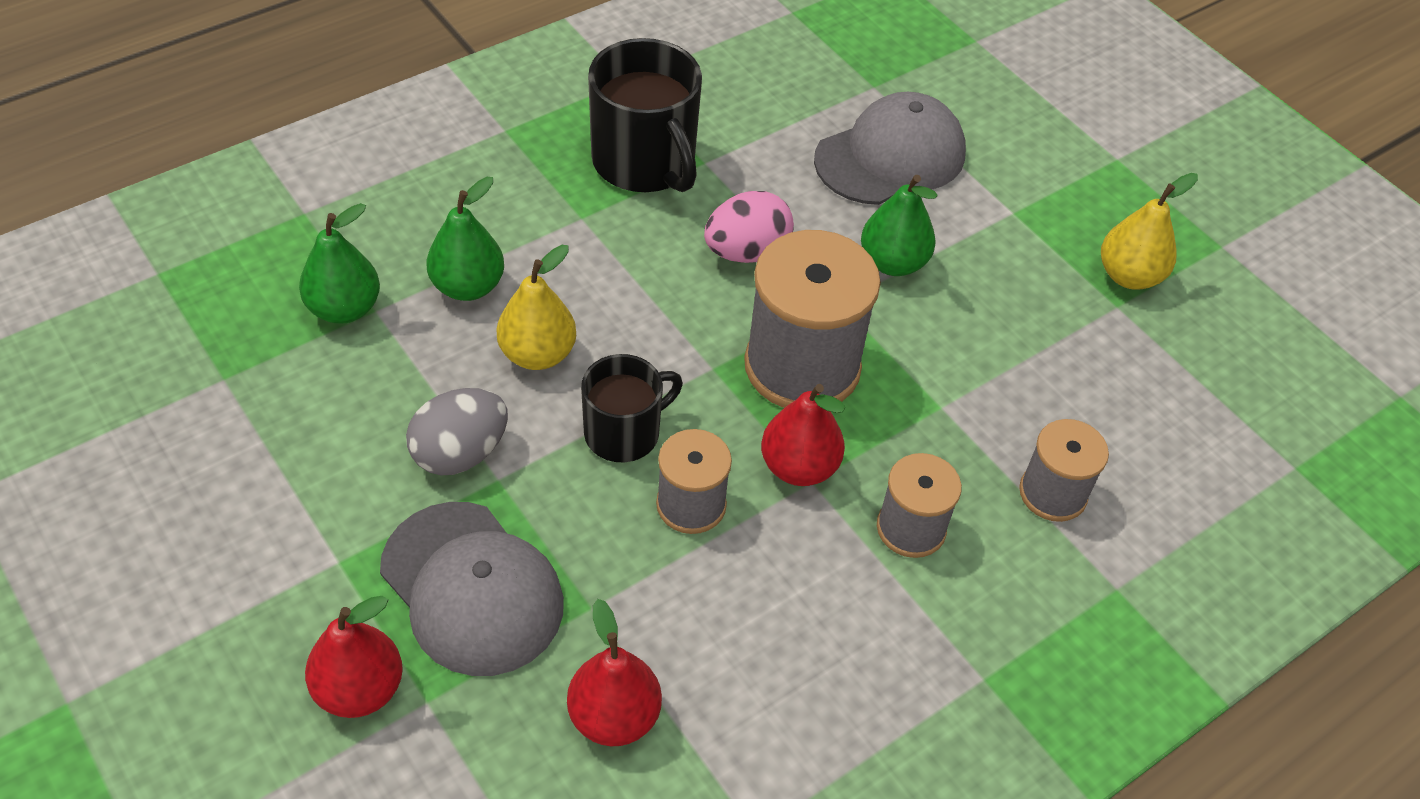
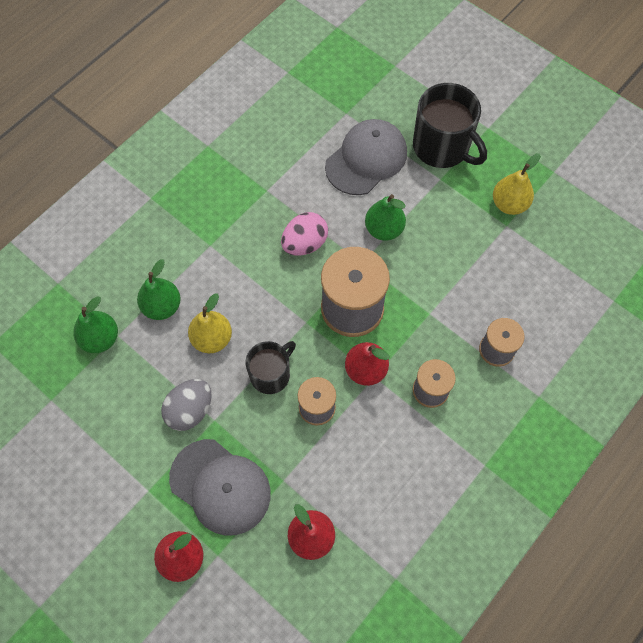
camera: 10 degrees left, 15 degrees up
(645, 162) = (234, 199): black mug -> black mug (442, 147)

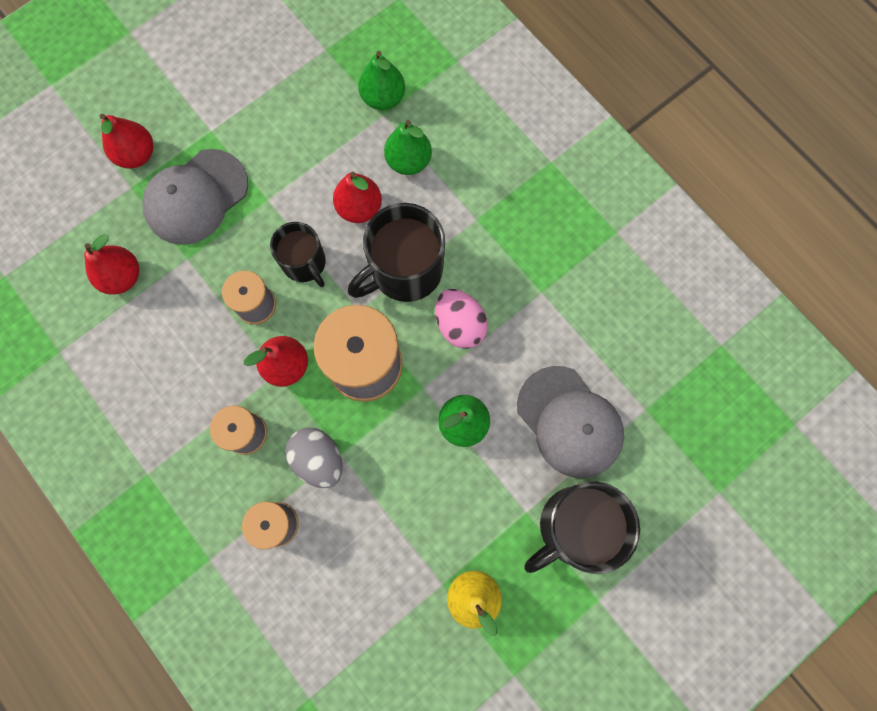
camera: 100 degrees right, 10 degrees up
(190, 410) = (283, 177): grey egg -> grey egg (318, 459)
(212, 339) = (359, 208): yellow pear -> red pear
(264, 292) = (404, 270): none -> black mug

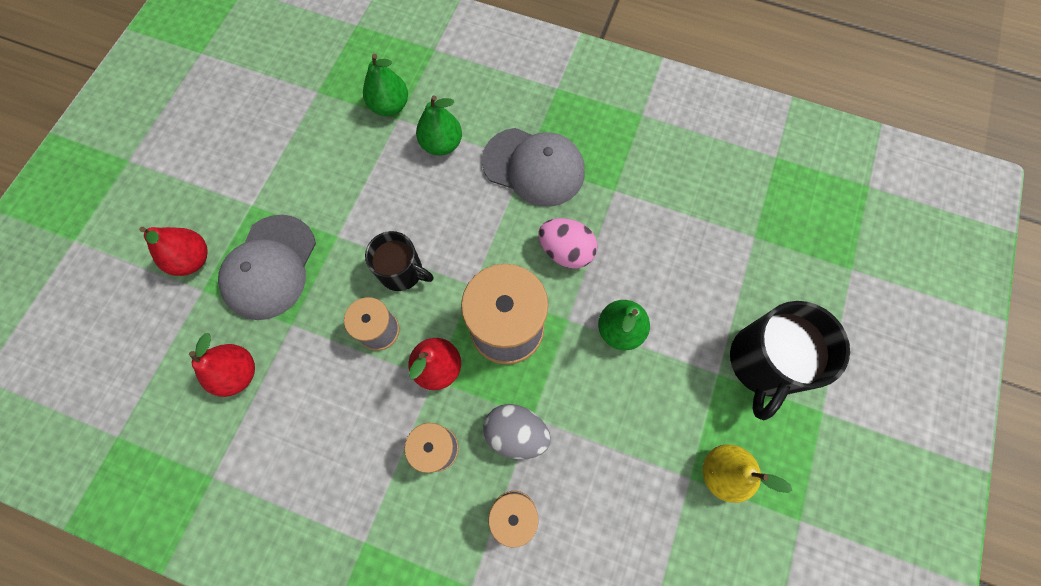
camera: 30 degrees left, 5 degrees down
(359, 208) = (422, 202): red pear -> none
(404, 270) = (492, 232): black mug -> none
(569, 422) = (703, 279): grey cap -> grey cap (534, 167)

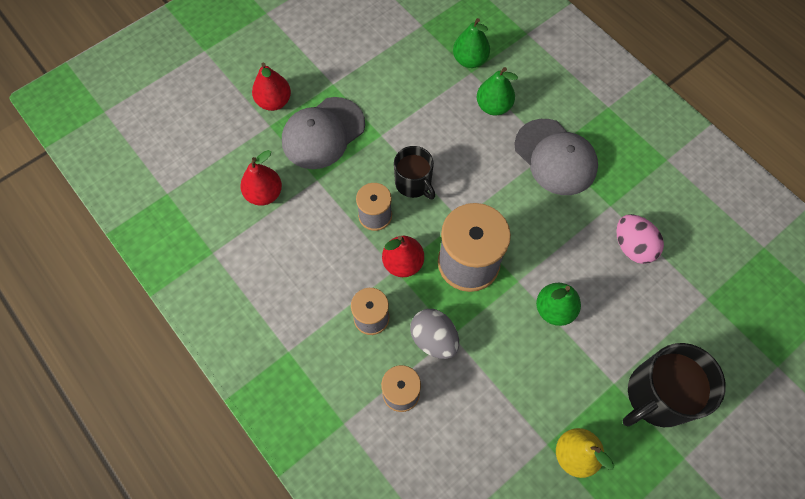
camera: 30 degrees right, 5 degrees down
(566, 251) = (545, 231): pink egg -> pink egg (632, 246)

